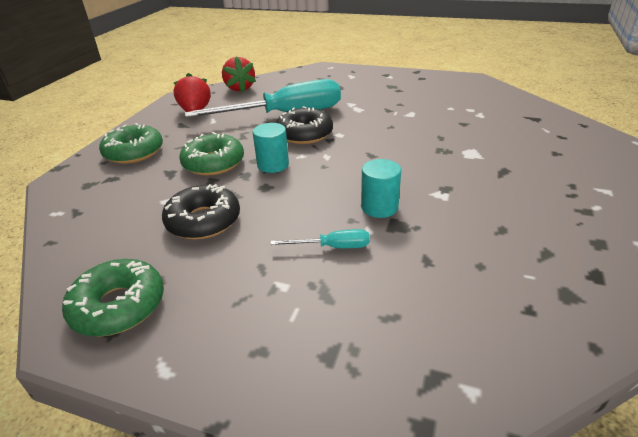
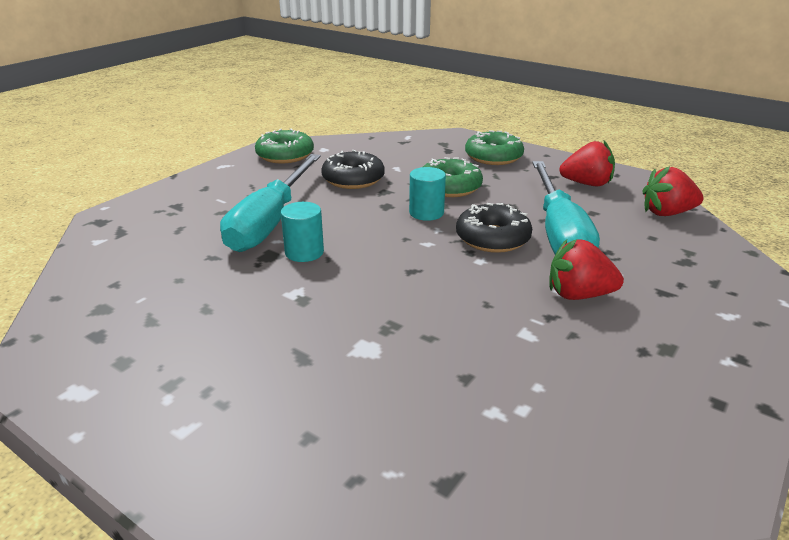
camera: 105 degrees right, 5 degrees down
(332, 247) = (270, 221): turquoise screwdriver -> turquoise screwdriver, size x2.44
(360, 105) = (578, 295): none -> red strawberry

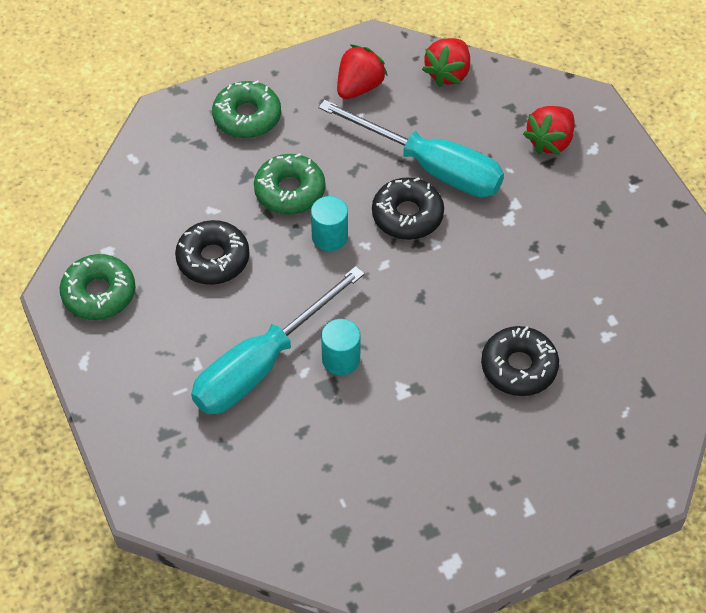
camera: 60 degrees left, 25 degrees up
(270, 221) = (262, 364): turquoise screwdriver -> turquoise screwdriver turned 90 degrees clockwise
(384, 355) = (519, 367): none -> black donut
(578, 295) = (520, 213): red strawberry -> red strawberry (550, 141)

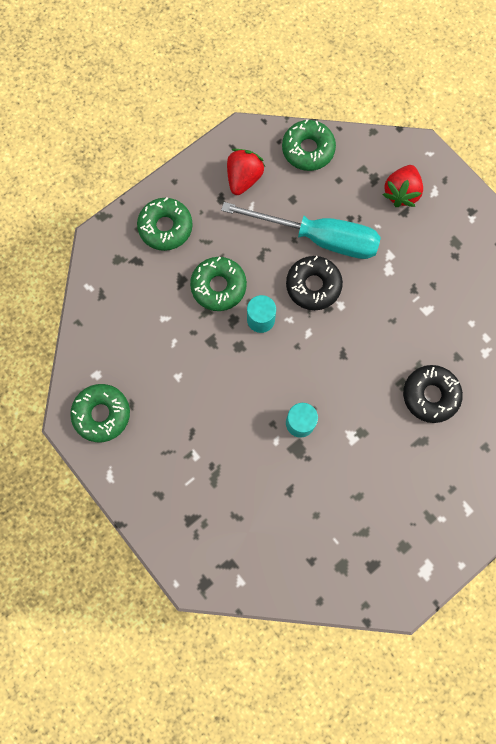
camera: 15 degrees left, 20 degrees up
(213, 259) = (179, 361): black donut -> none
(262, 364) = (243, 442): turquoise screwdriver -> none
(448, 73) = (308, 150): red strawberry -> green donut

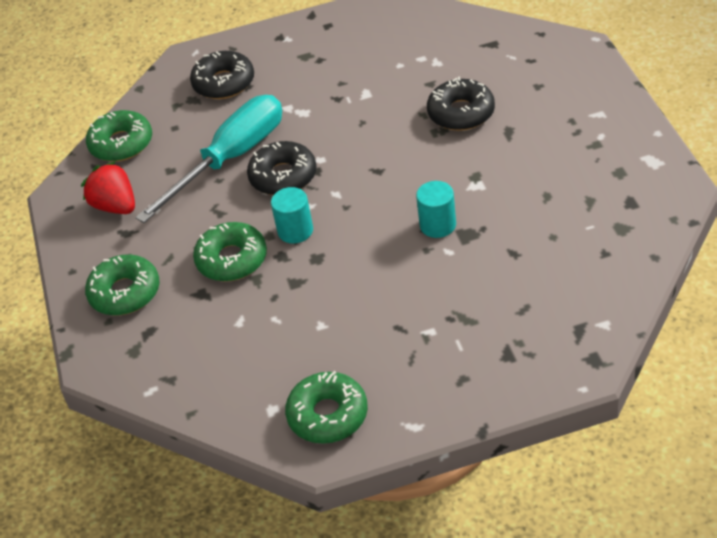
camera: 60 degrees left, 30 degrees down
(401, 193) = (224, 83): red strawberry -> black donut

